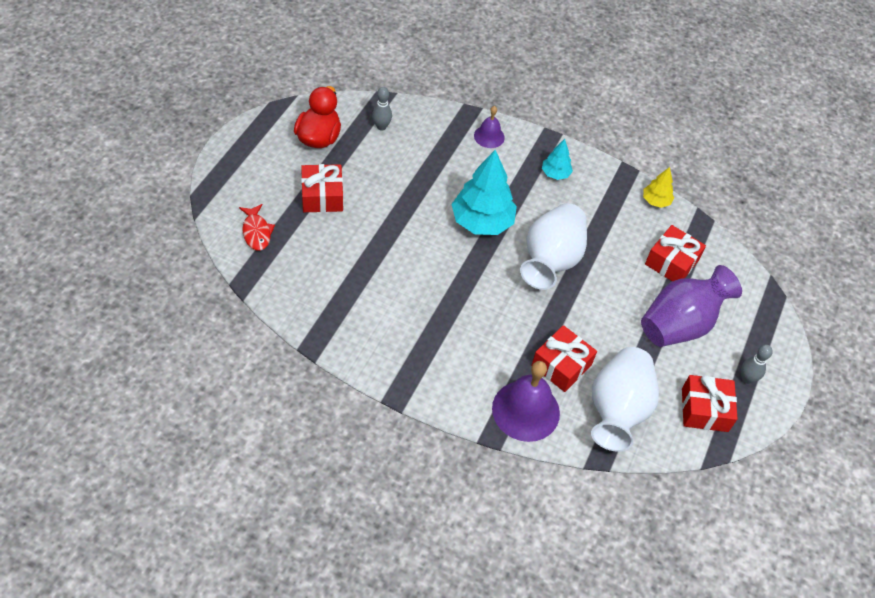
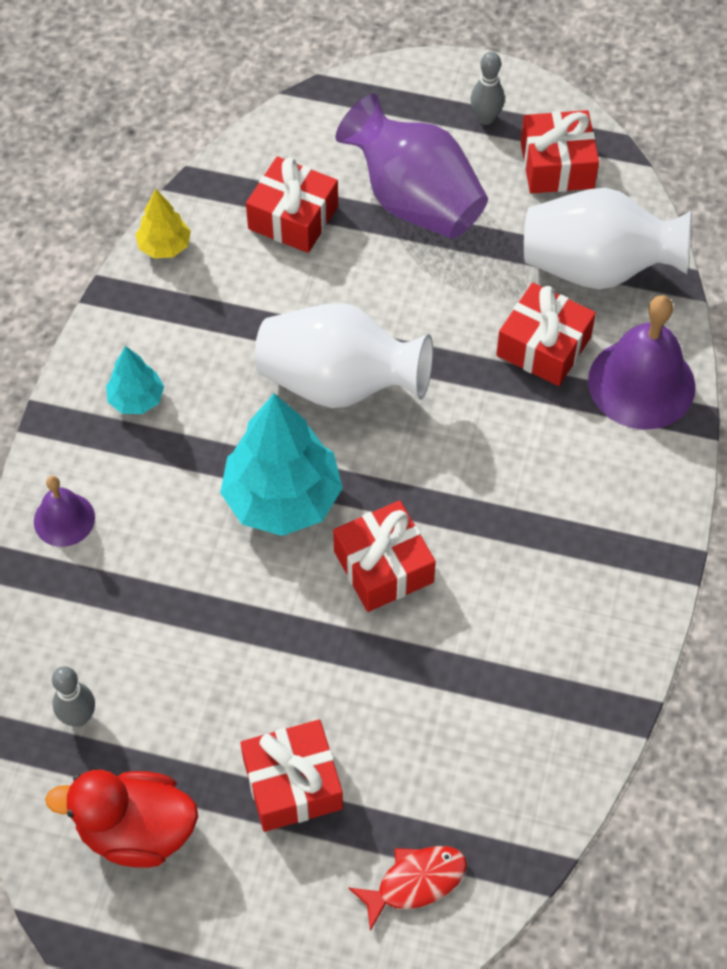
camera: 95 degrees left, 5 degrees up
(431, 256) = (383, 566): none -> red gift

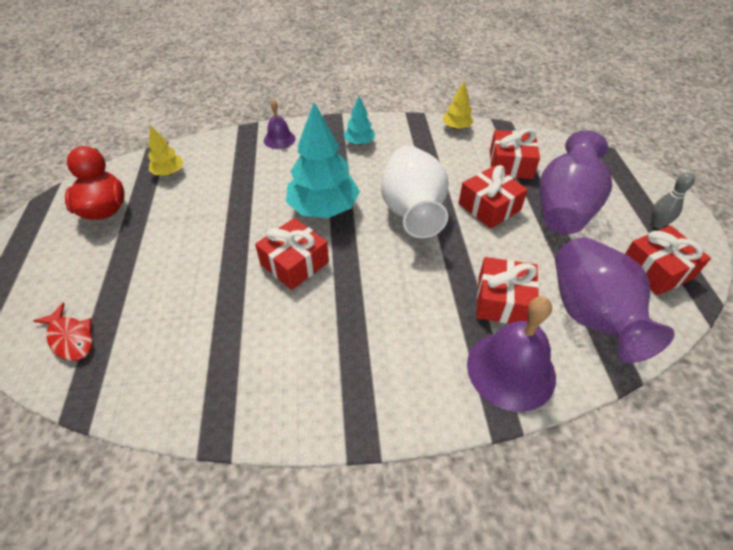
camera: 70 degrees right, 10 degrees down
(78, 717) = (168, 173): grey bowling pin -> yellow tree
(292, 784) = (137, 262): red gift -> red gift (489, 207)
(597, 268) = (590, 315): white vase -> purple vase

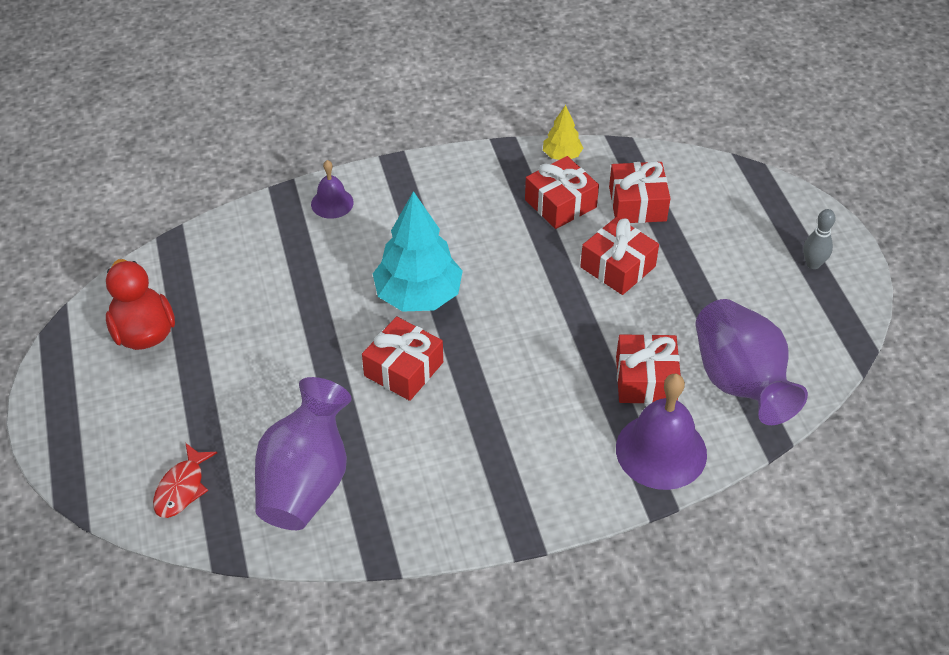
camera: 10 degrees left, 0 degrees up
(70, 338) = (182, 488): red fish -> red fish turned 75 degrees clockwise
(168, 173) = (204, 271): yellow tree -> none
(359, 142) = (439, 195): turquoise tree -> none
(412, 211) = (527, 284): white vase -> none
(564, 208) = (706, 257): purple vase -> purple vase (306, 481)
(656, 270) = (810, 320): red gift -> red gift (560, 203)

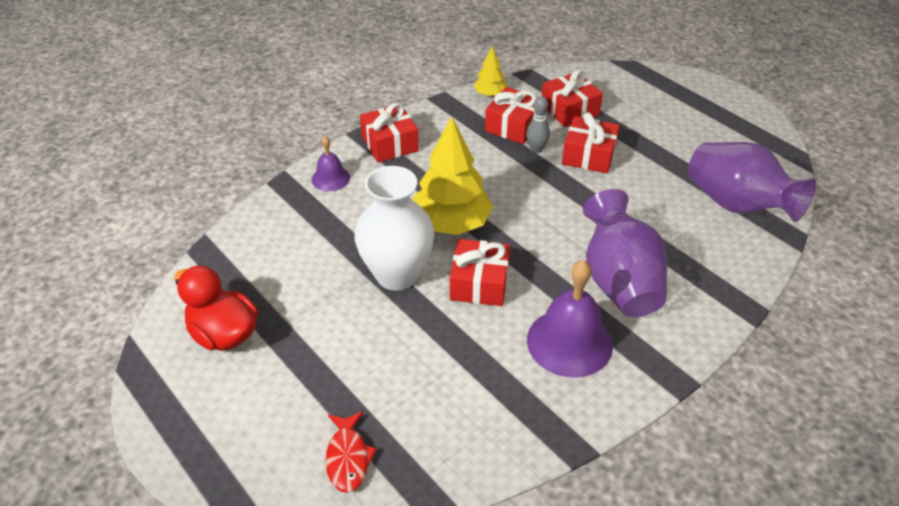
camera: 25 degrees left, 5 degrees down
(306, 481) = (460, 406): purple vase -> purple vase (619, 281)
(331, 331) = (397, 274): none -> white vase
(418, 296) = (451, 224): turquoise tree -> yellow tree
(645, 380) = (671, 226): red gift -> red gift (390, 144)
(661, 451) = (723, 273): purple bell -> purple bell (569, 342)
(813, 264) = (720, 112): grey bowling pin -> grey bowling pin (536, 149)

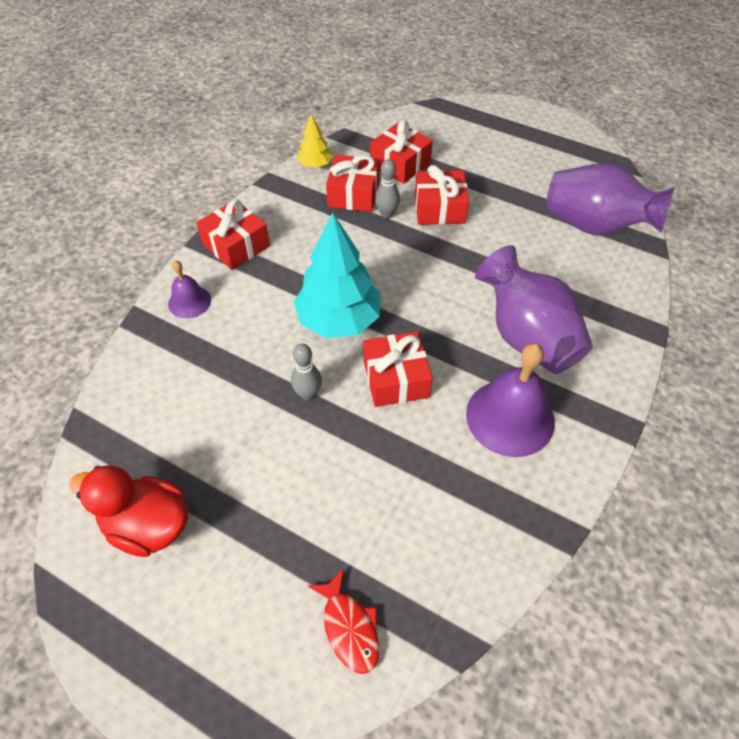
camera: 20 degrees left, 10 degrees up
(397, 274) = (308, 394): white vase -> grey bowling pin
(451, 224) = (339, 320): yellow tree -> turquoise tree

